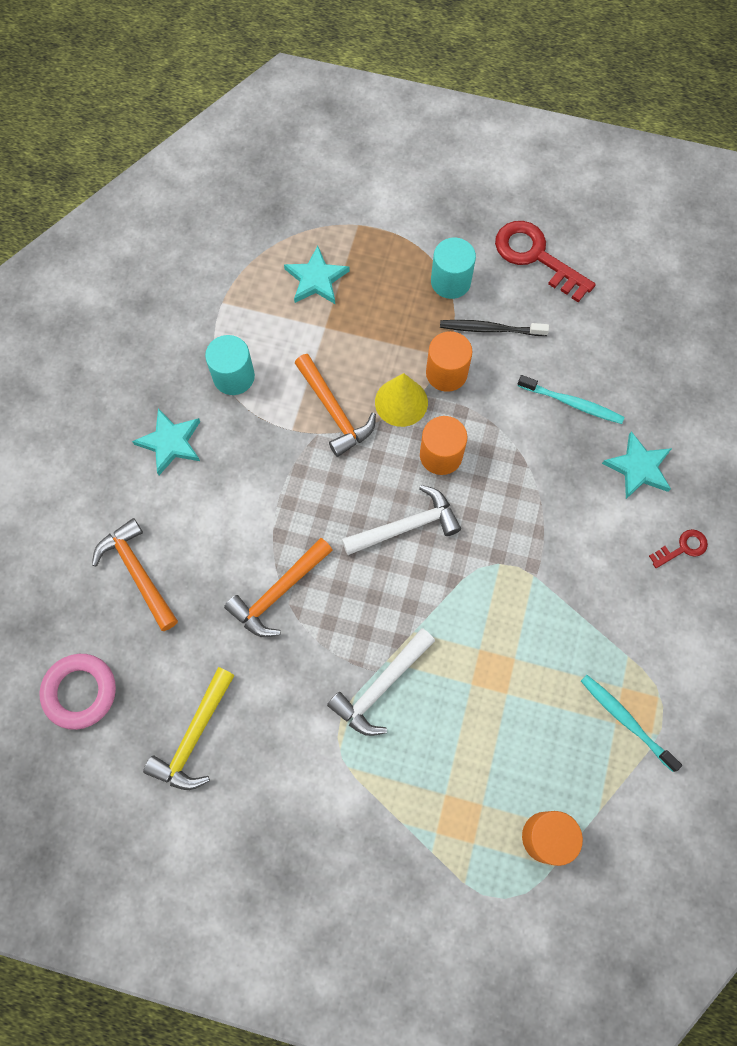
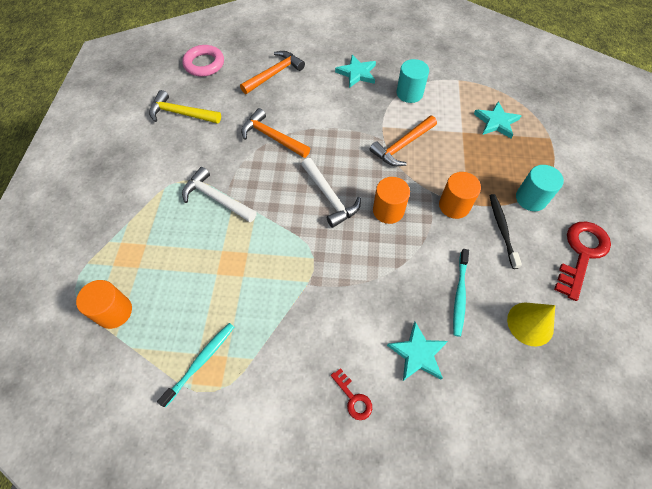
camera: 80 degrees right, 10 degrees down
(401, 402) = (421, 181): yellow cone -> yellow cone (530, 323)

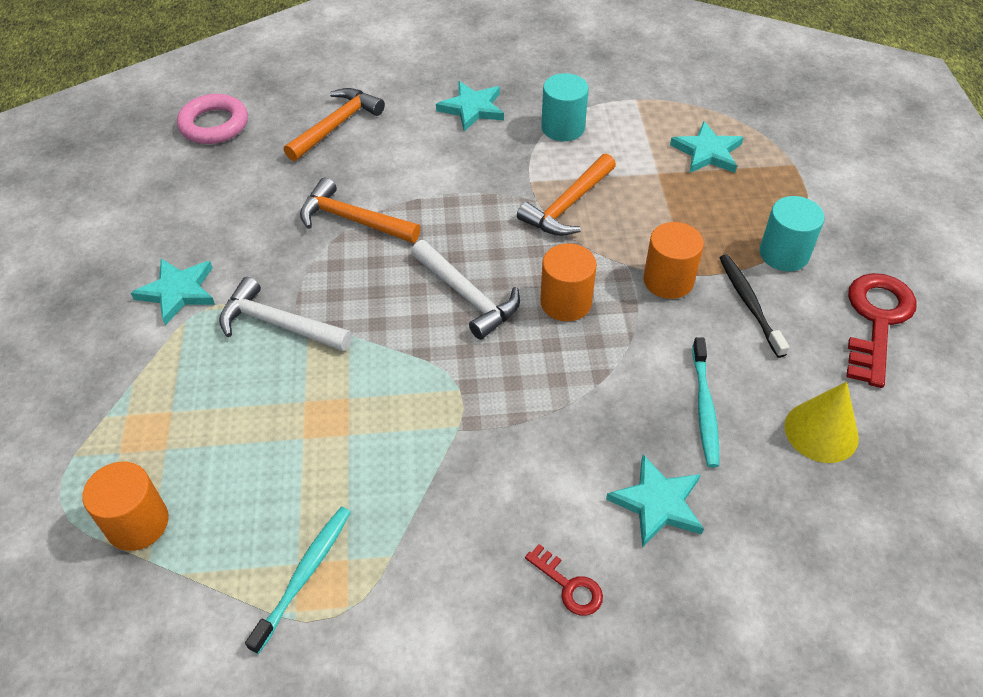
camera: 10 degrees left, 10 degrees down
(163, 169) = (178, 292): none -> turquoise star
(181, 113) = (190, 204): yellow hammer -> none

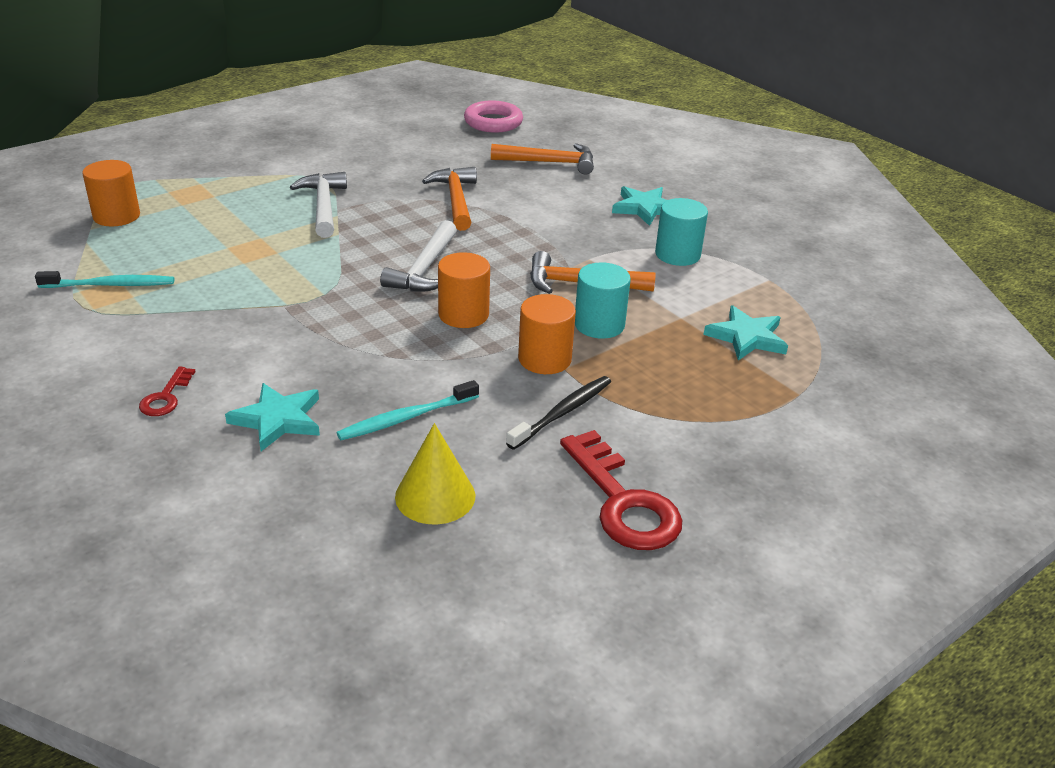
camera: 55 degrees right, 15 degrees down
(178, 292) = (320, 164): turquoise star -> none
(784, 254) = (655, 418): turquoise cylinder -> turquoise cylinder (599, 325)
(876, 321) = (623, 501): red key -> red key turned 75 degrees clockwise

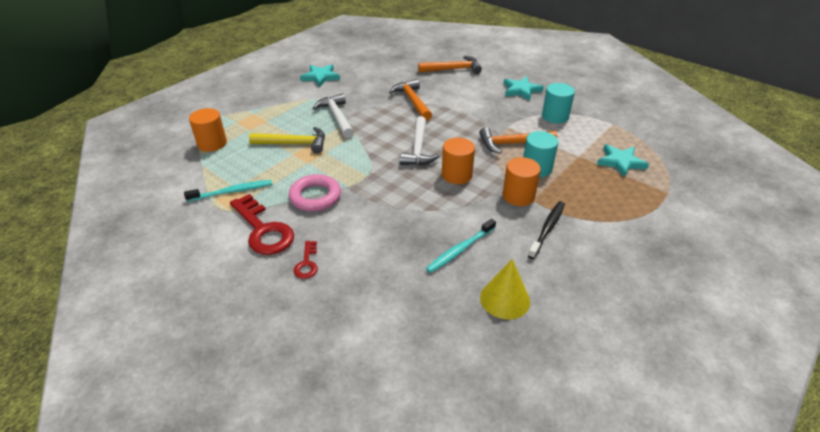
camera: 10 degrees left, 5 degrees up
(237, 234) = (294, 144): none -> yellow hammer
(278, 419) = (384, 265): turquoise star -> turquoise star (320, 77)
(493, 122) = (407, 48): pink ring -> pink ring (315, 197)
(623, 501) = (612, 281): red key -> red key (263, 230)

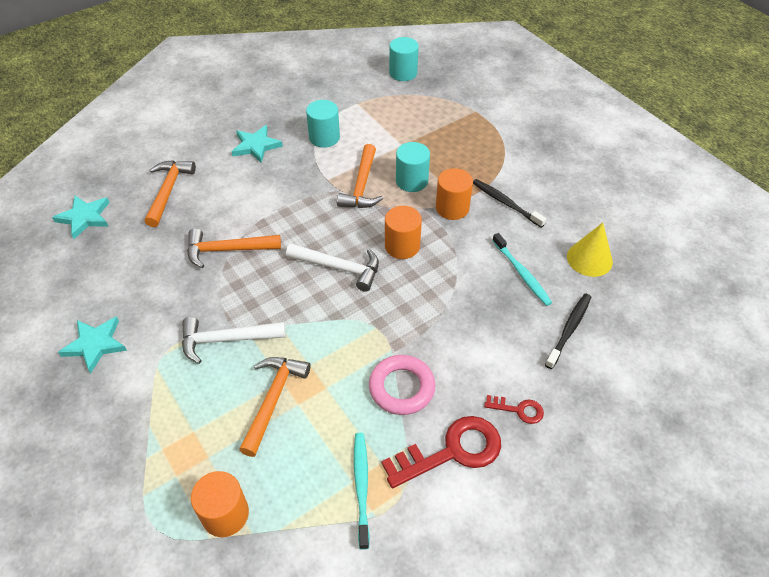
camera: 75 degrees left, 10 degrees up
(294, 144) = (273, 400): yellow hammer -> orange hammer
(404, 290) = (569, 329): none -> black toothbrush
(620, 162) = (422, 121): turquoise star -> turquoise star (84, 217)
(680, 141) = (403, 73): none -> turquoise cylinder

